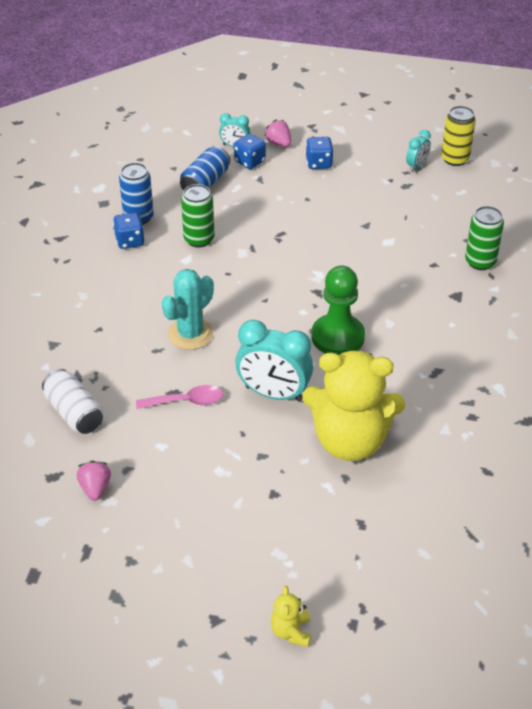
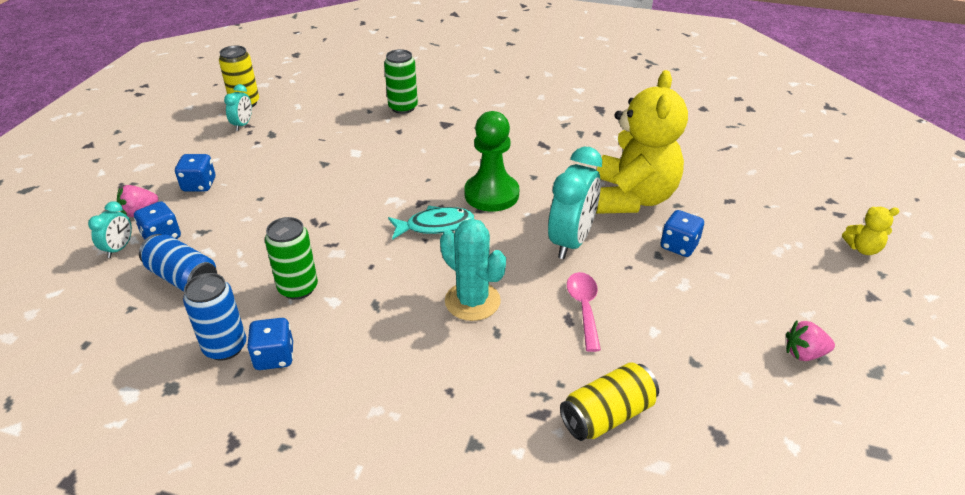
camera: 85 degrees left, 5 degrees down
(74, 413) = (607, 415): white can -> yellow can
(95, 488) = (730, 391): pink strawberry -> pink strawberry (804, 354)
(276, 472) = (679, 246): none -> blue dice
(284, 304) = (435, 226): none -> turquoise fish
(417, 166) = (243, 125): turquoise clock -> turquoise clock turned 60 degrees clockwise

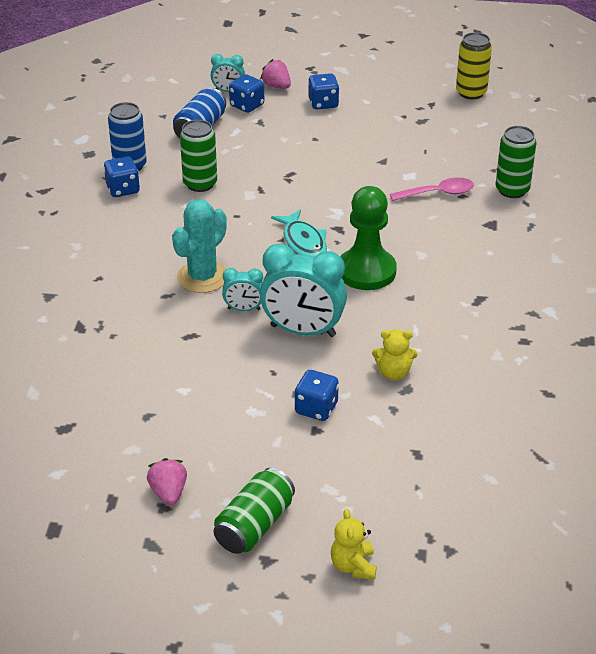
camera: 80 degrees right, 0 degrees up
(243, 125) = (430, 101): turquoise clock -> turquoise clock (244, 309)
(584, 308) = (206, 344): pink spoon -> pink spoon (438, 193)
(607, 415) = (81, 363): yellow can -> none
(632, 198) = (393, 373): yellow teddy bear -> yellow teddy bear, size x0.40
(833, 299) = (254, 525): none -> green can

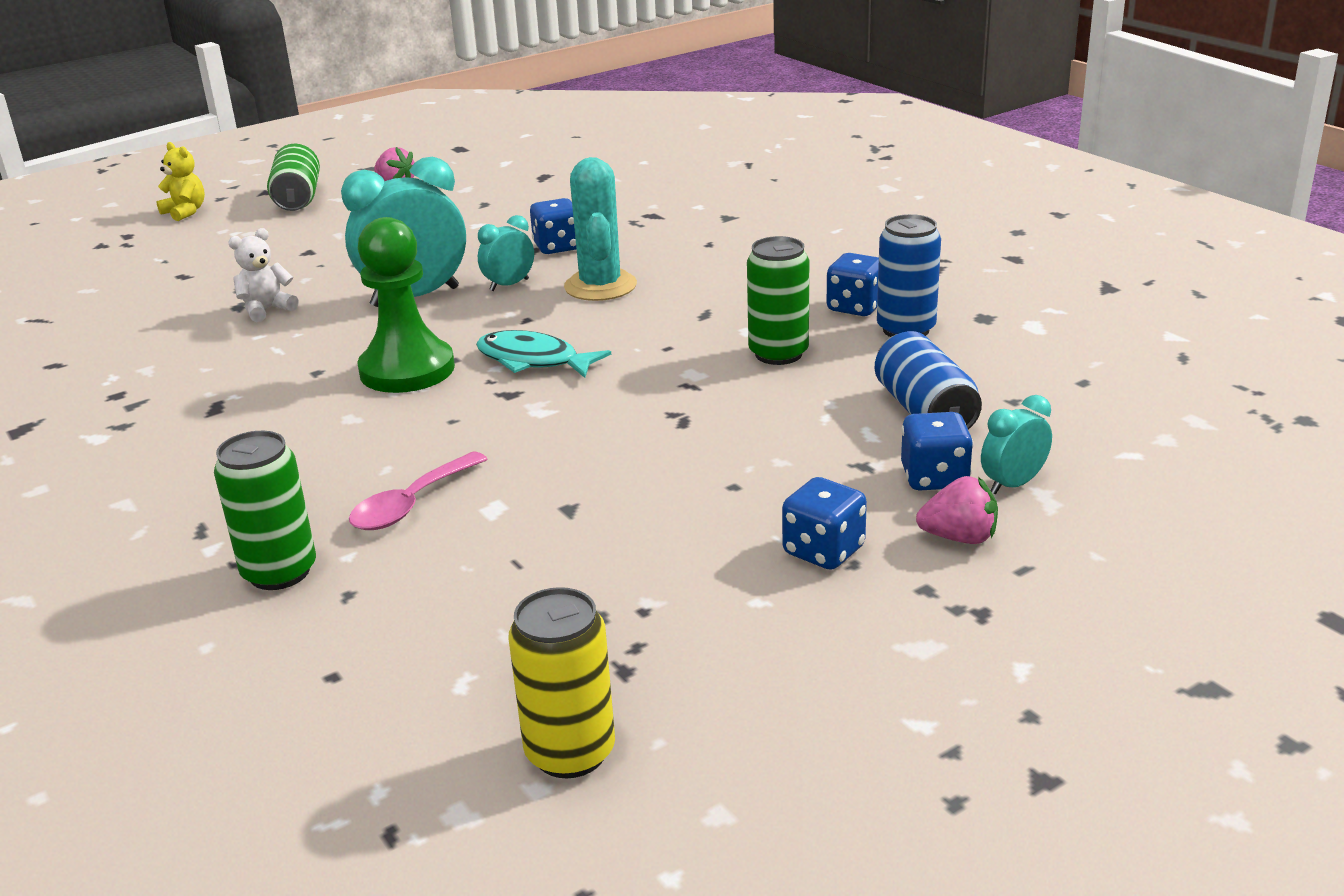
camera: 140 degrees right, 10 degrees down
(316, 408) = (324, 261): blue dice -> blue dice (557, 247)
(393, 373) = (266, 310): yellow teddy bear -> white teddy bear

